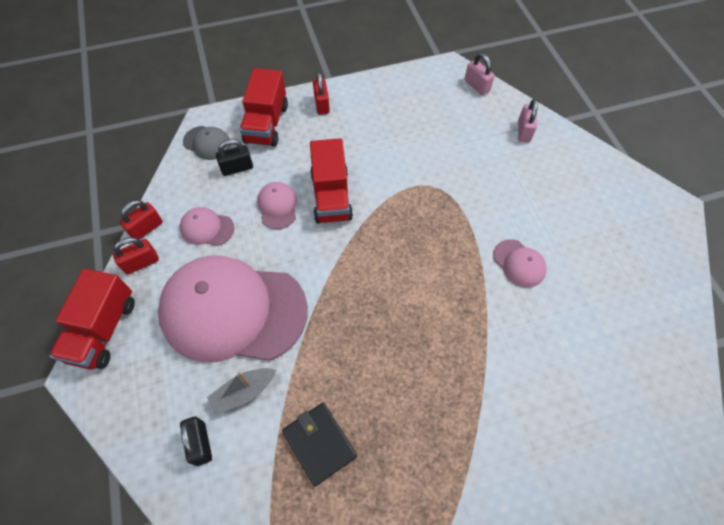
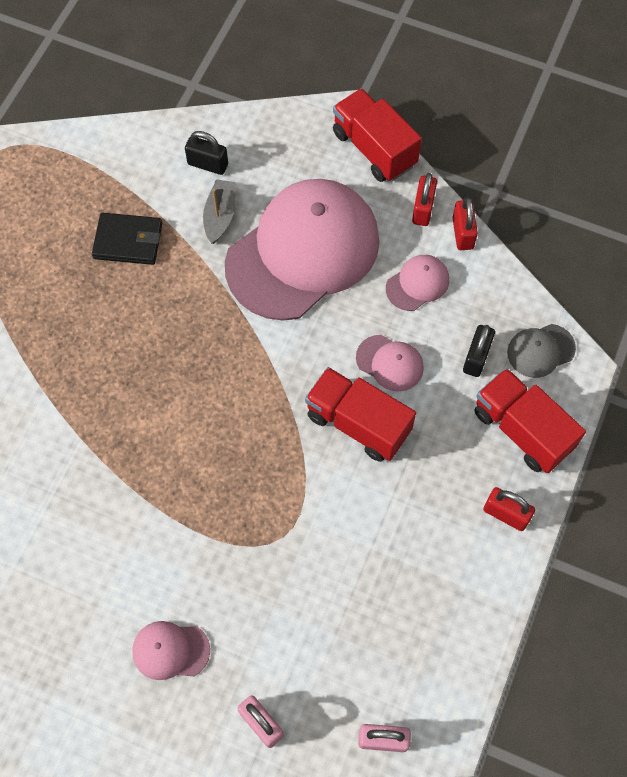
camera: 130 degrees right, 5 degrees up
(519, 263) = (115, 539): pink cap -> pink cap (170, 650)

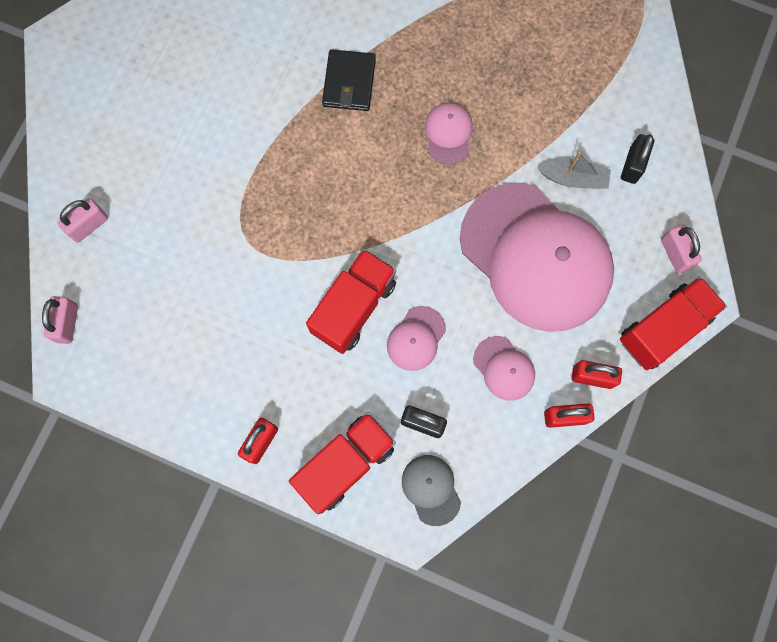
camera: 90 degrees right, 10 degrees up
(128, 241) = (541, 97): black wallet -> black wallet (349, 82)
(170, 650) = (153, 153): pink cap -> pink cap (448, 134)
(300, 135) = (675, 254): none -> pink padlock

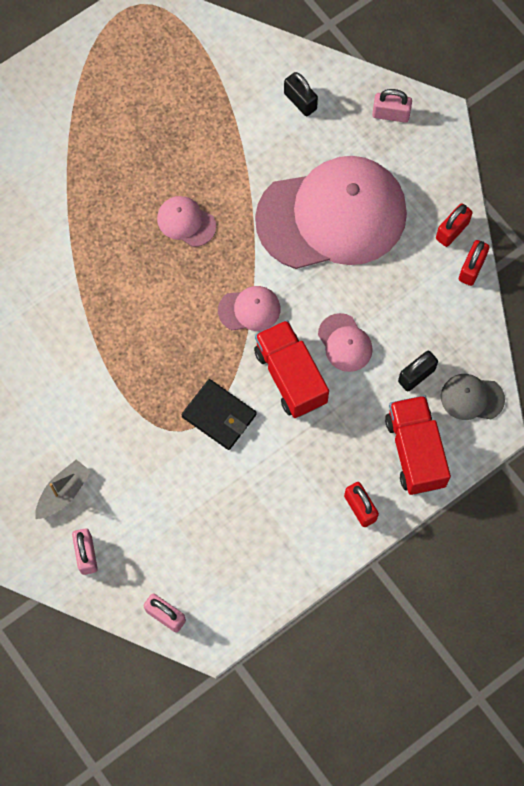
camera: 60 degrees left, 5 degrees down
(349, 82) = (89, 274): black wallet -> black wallet (219, 416)
(504, 368) = (408, 291): pink cap -> pink cap (249, 310)
(573, 179) = (284, 150): grey boat -> grey boat (63, 492)
(663, 328) = (444, 158): red truck -> none

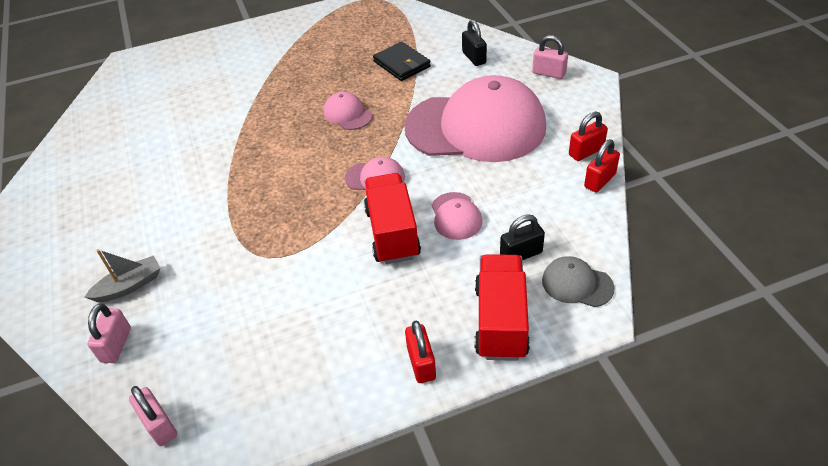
camera: 20 degrees right, 25 degrees down
(219, 416) = (309, 251): black wallet -> black wallet (401, 64)

